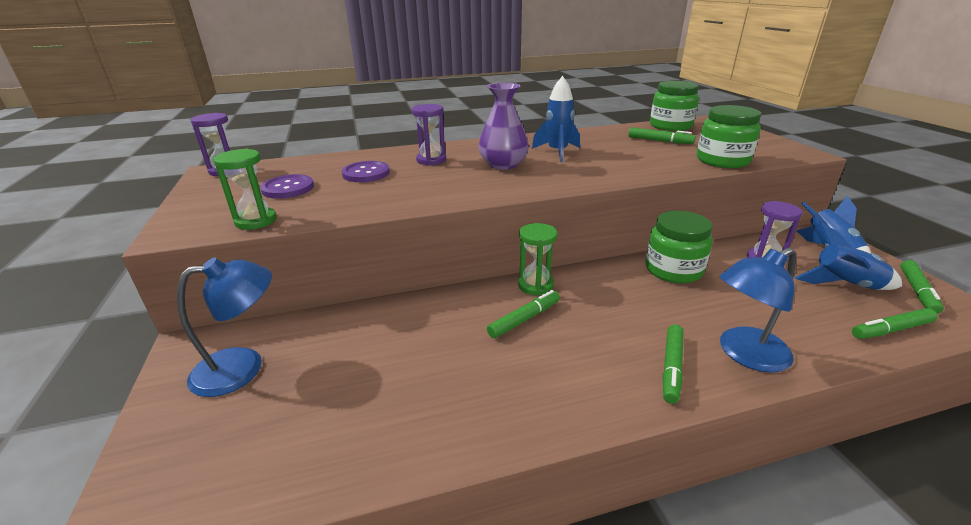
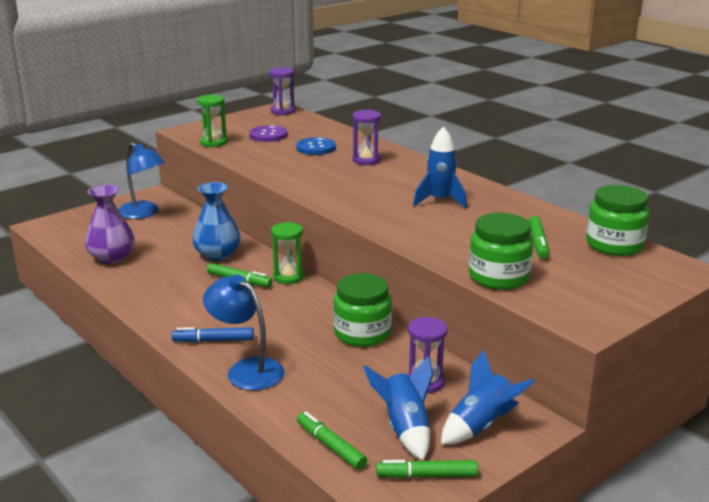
camera: 65 degrees right, 5 degrees down
(366, 173) = (316, 148): purple button -> blue button
(442, 322) = (217, 254): none -> blue vase
(503, 164) = (382, 186): purple vase -> purple vase (112, 258)
(671, 367) = (213, 340): green marker -> blue marker

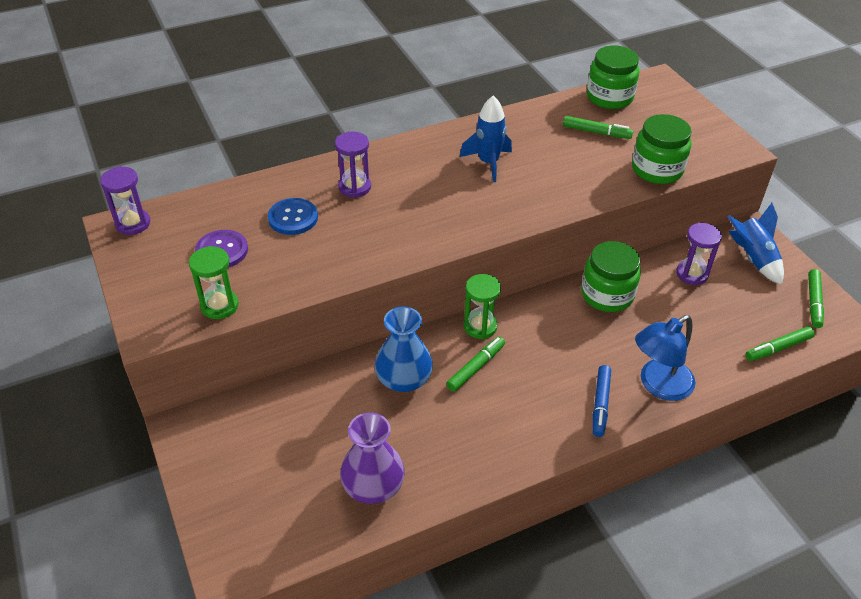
camera: 75 degrees left, 20 degrees up
(143, 213) = (245, 443): blue lamp -> none
(404, 429) = (755, 300): blue rocket -> none

